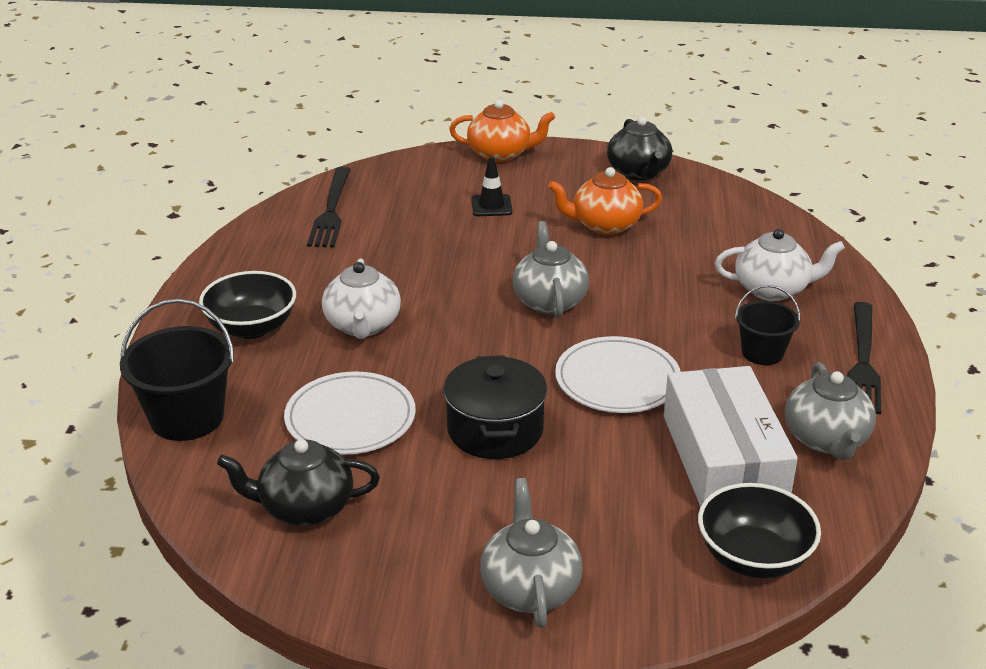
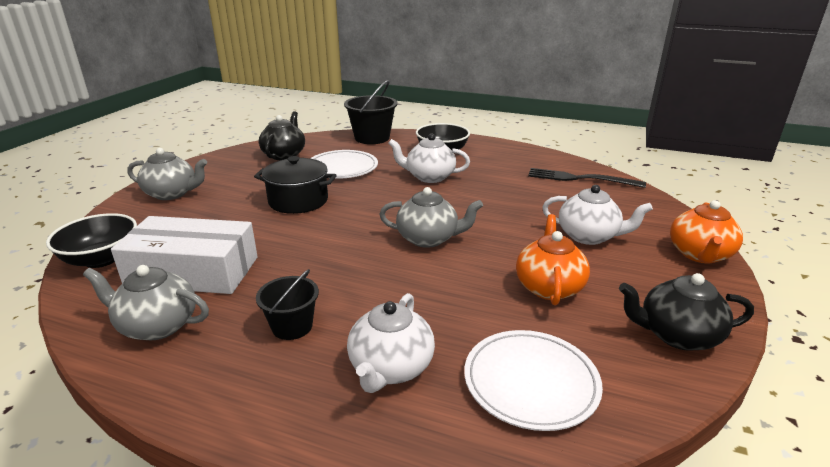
camera: 105 degrees right, 5 degrees down
(491, 206) = (589, 236): black traffic cone -> white teapot
(617, 380) = (312, 248): white plate -> white plate (530, 382)
(863, 361) = (229, 392): black fork -> none

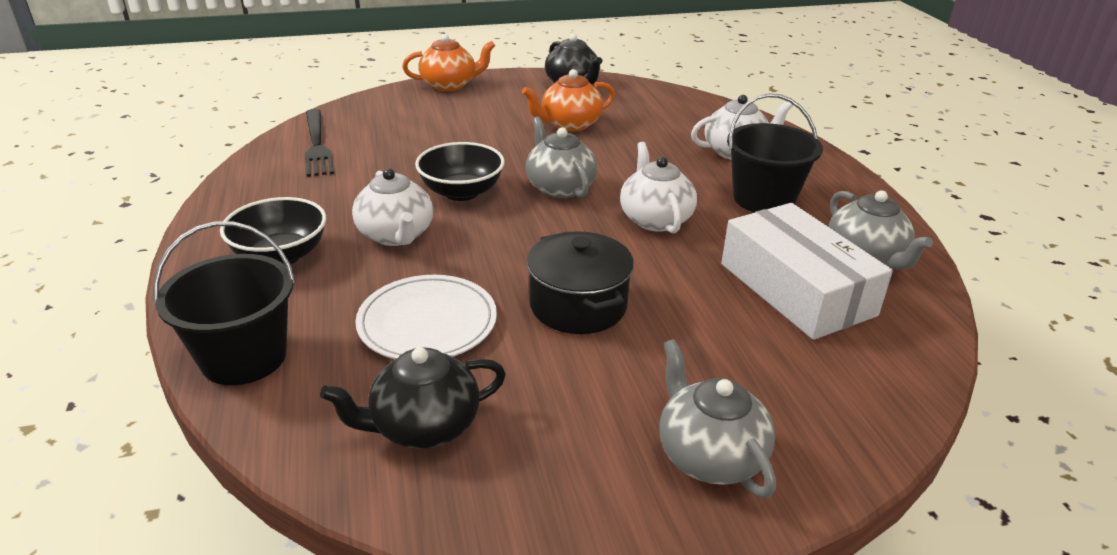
camera: 125 degrees left, 5 degrees up
(102, 259) = (887, 373): black bowl -> black bowl (461, 192)
(292, 326) = (763, 199): black bucket -> black bucket, size x1.64
(530, 382) = (678, 113): white plate -> none
(589, 236) = (464, 123): white teapot -> white teapot (655, 219)

